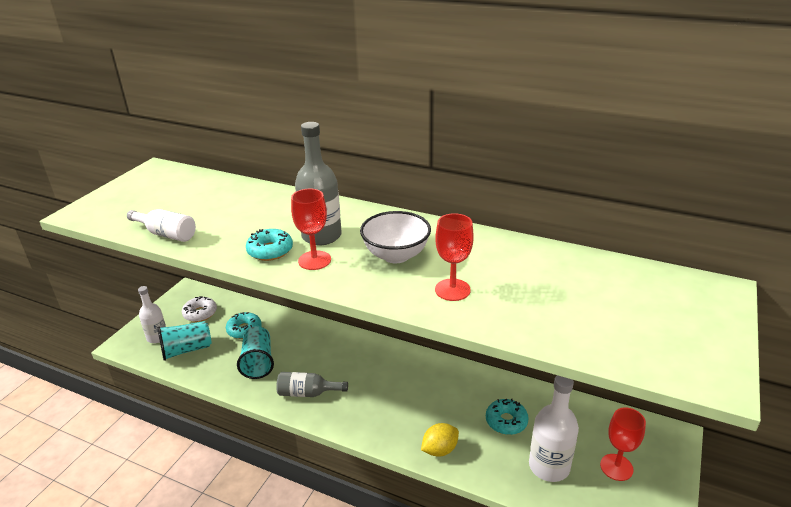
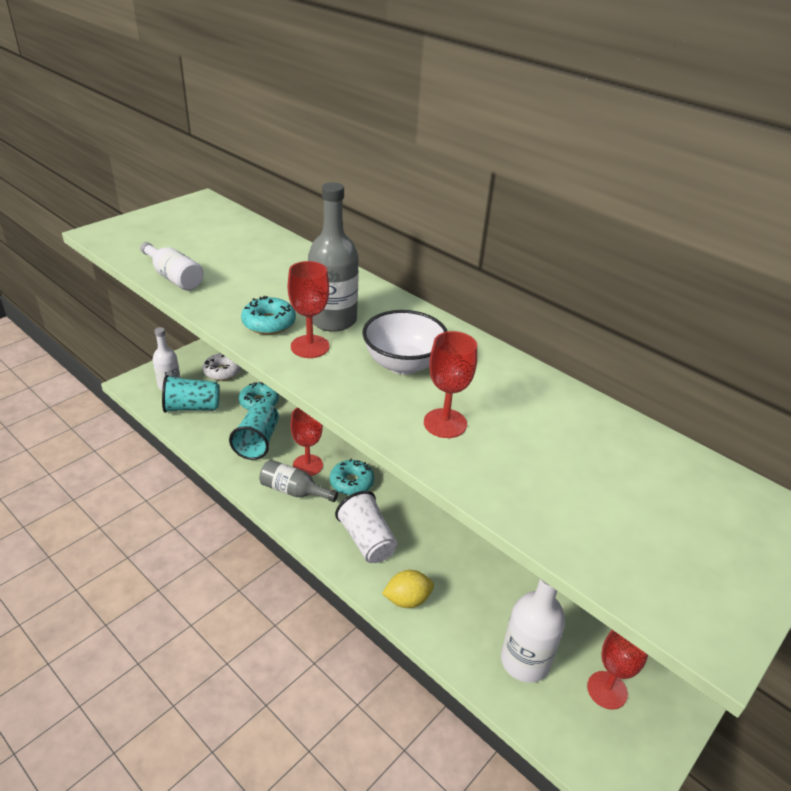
camera: 15 degrees right, 5 degrees up
(310, 369) = (307, 465): none -> red goblet
(386, 414) = (367, 540): none -> white cup
(506, 421) = (499, 592): turquoise donut -> turquoise donut (351, 482)

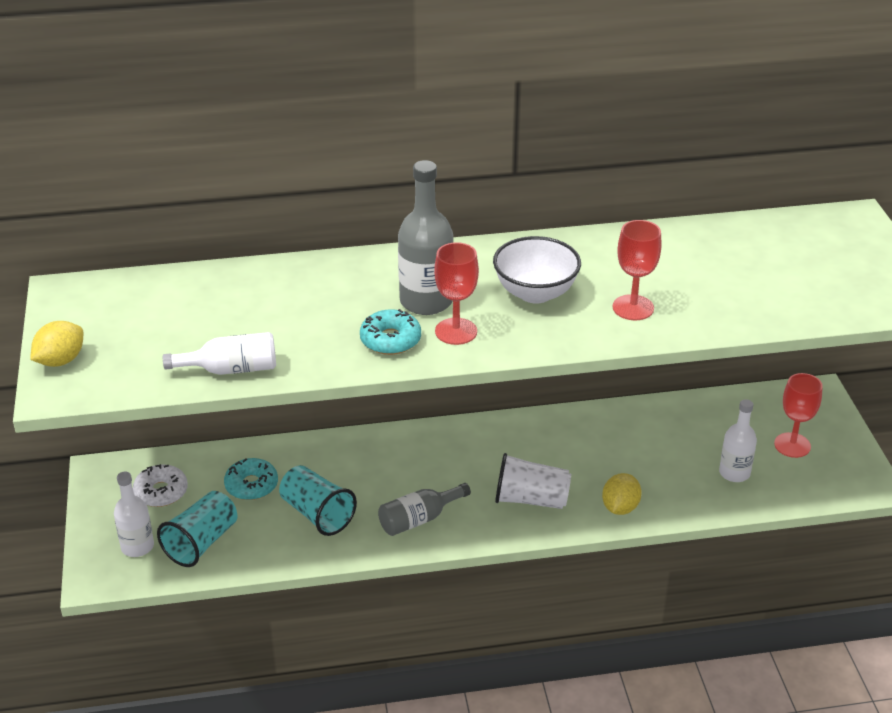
camera: 50 degrees left, 0 degrees up
(132, 224) = (60, 361): none -> yellow lemon
(307, 465) = (392, 493): red goblet -> none
(351, 482) = (447, 473): turquoise donut -> none
(525, 661) = (734, 473): white bottle -> white bottle, size x0.66

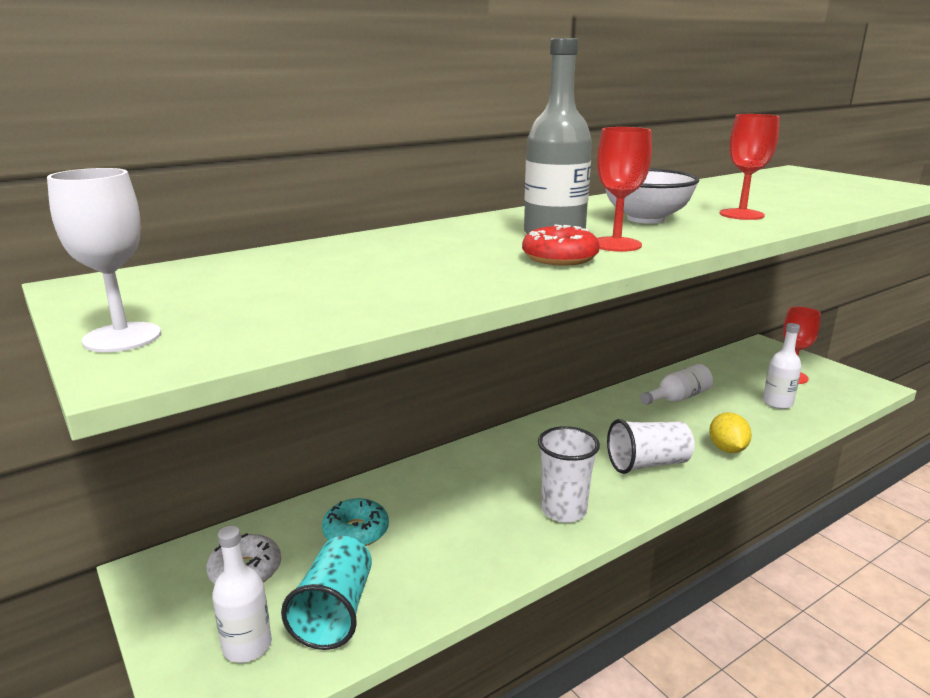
camera: 25 degrees left, 15 degrees down
(60, 361) = (122, 337): yellow lemon -> white goblet
(231, 369) = (400, 303): white bottle -> white bottle (678, 398)
(317, 514) = (453, 537): turquoise cup -> none
(390, 340) = (559, 258): turquoise donut -> red donut
(419, 519) = (564, 510): grey bottle -> white cup

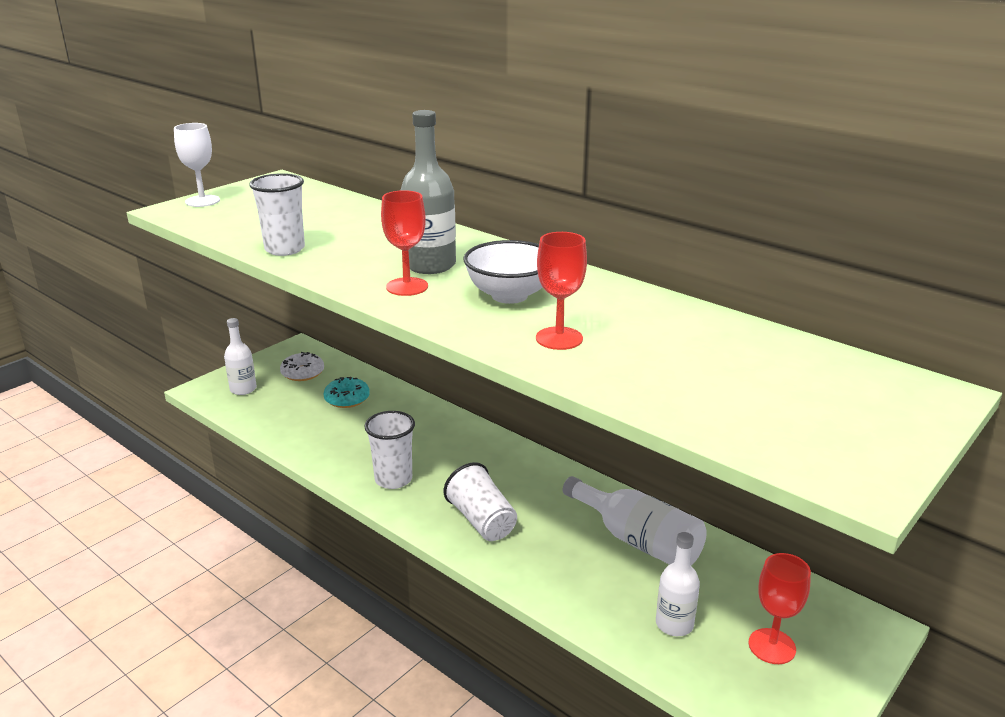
camera: 75 degrees right, 5 degrees up
(335, 612) = (271, 408): turquoise cup -> none
(455, 287) = (285, 249): none -> white cup
(559, 258) = (360, 271): red donut -> none
(678, 398) = (638, 540): white bottle -> white bottle, size x1.53
(727, 449) = (533, 574): yellow lemon -> none

